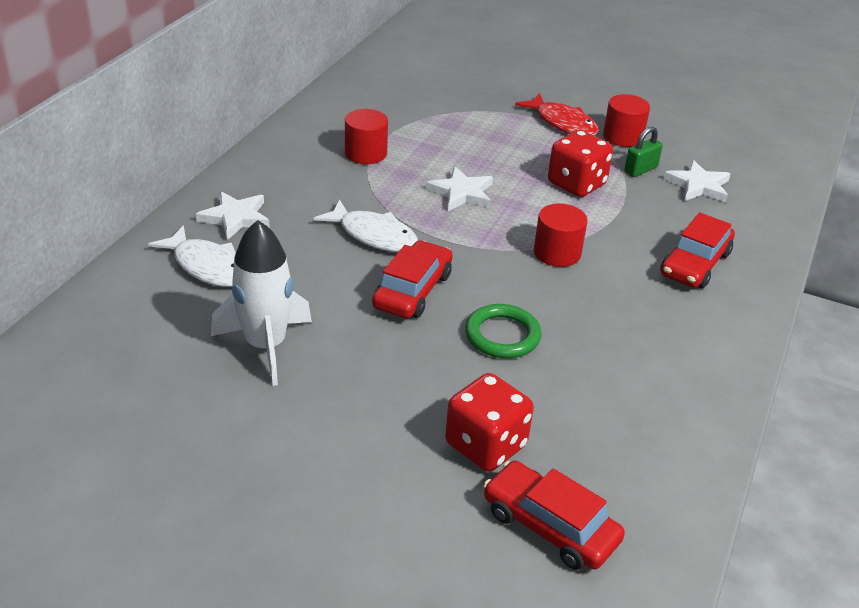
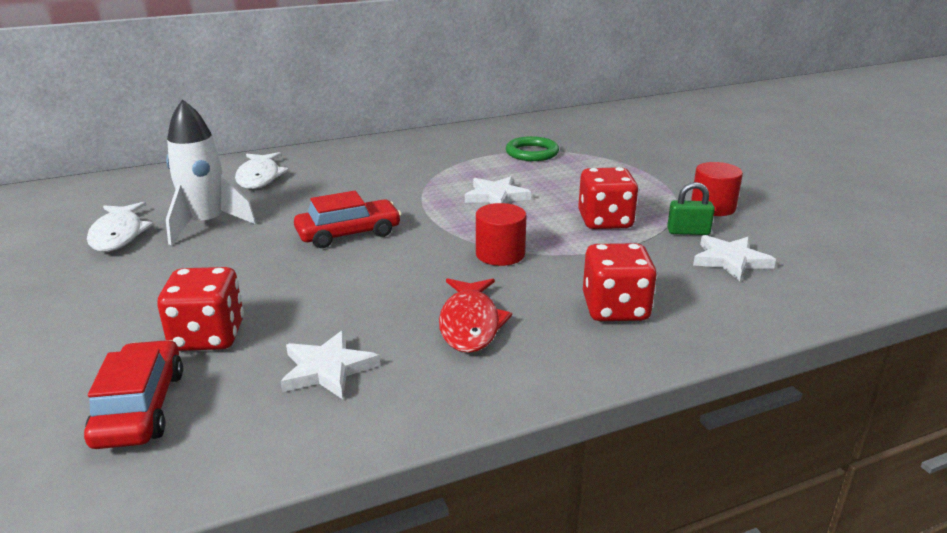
camera: 45 degrees right, 10 degrees down
(235, 218) = (323, 162): white star -> white star (327, 369)
(365, 153) = (470, 156): red cylinder -> none
(373, 235) = (386, 197): white fish -> white fish (118, 235)
(502, 335) = (354, 282): green ring -> green ring (532, 153)
(562, 123) = (668, 183): red fish -> red fish (470, 324)
(695, 264) = (615, 309): red car -> red dice

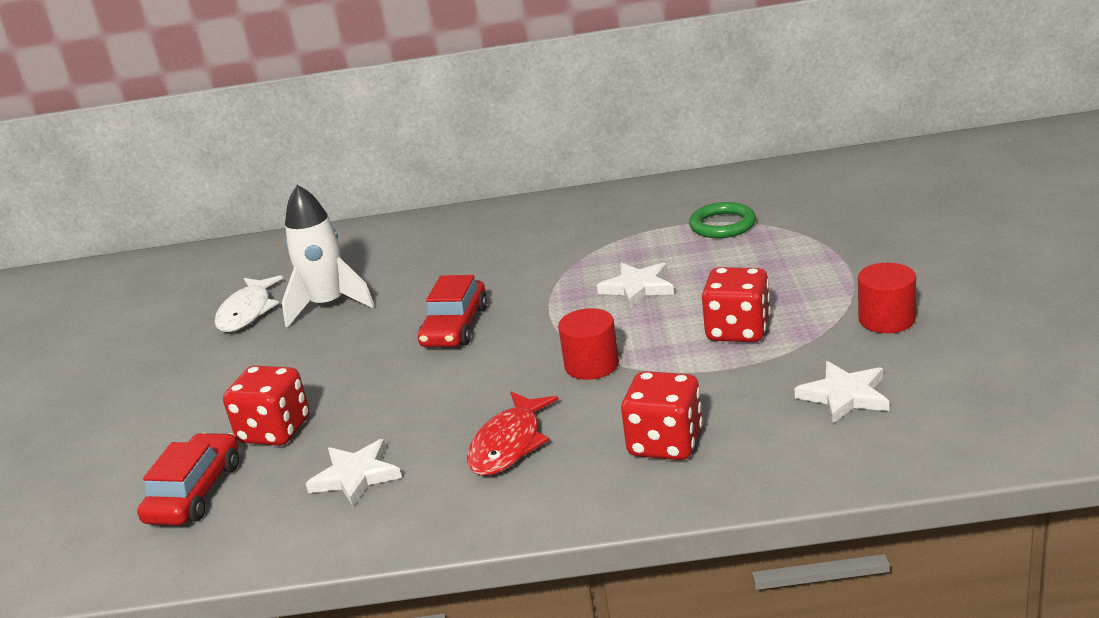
camera: 25 degrees right, 0 degrees up
(259, 177) = (405, 247): white fish -> none
(348, 234) = (455, 327): red car -> red car turned 105 degrees clockwise
(688, 232) = (826, 352): green padlock -> none

